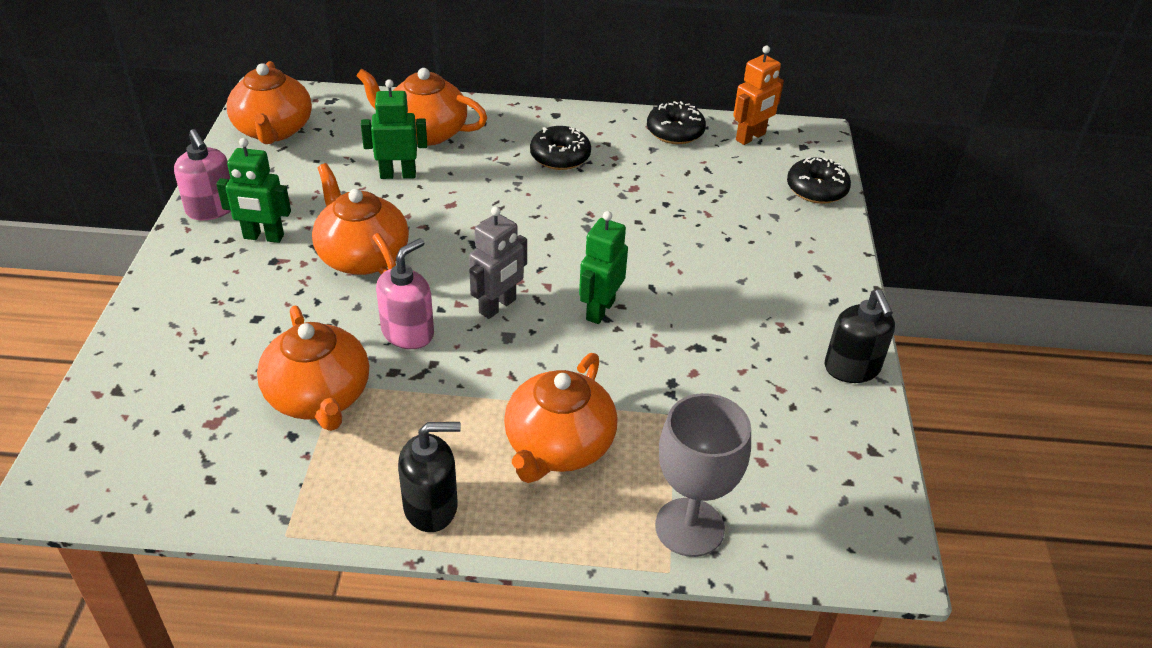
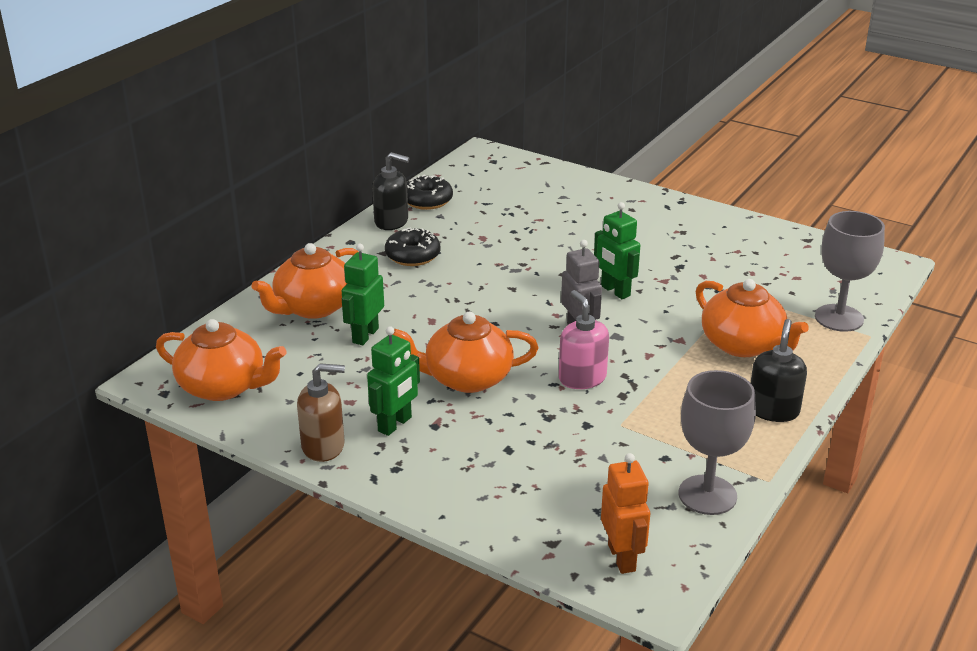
camera: 60 degrees left, 10 degrees down
(211, 209) = (323, 446): pink soap dispenser -> brown soap dispenser
(236, 487) = (707, 495): none -> grey goblet
(319, 397) = (630, 436): orange teapot -> none
(751, 137) = (463, 175): orange robot -> orange robot (622, 558)
(816, 189) = (547, 173): black donut -> none
(852, 368) = (734, 222): black soap dispenser -> black soap dispenser (391, 222)

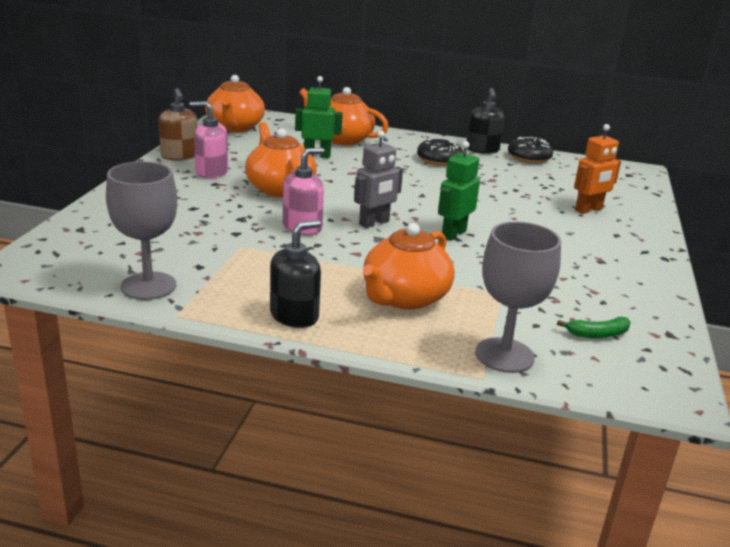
camera: 70 degrees right, 5 degrees down
(395, 424) = (211, 172): green robot -> pink soap dispenser
(622, 558) = (62, 254): orange robot -> orange robot (588, 210)
(773, 410) = (294, 316): black soap dispenser -> black soap dispenser turned 45 degrees counterclockwise
(807, 269) = (598, 334): none -> green banana

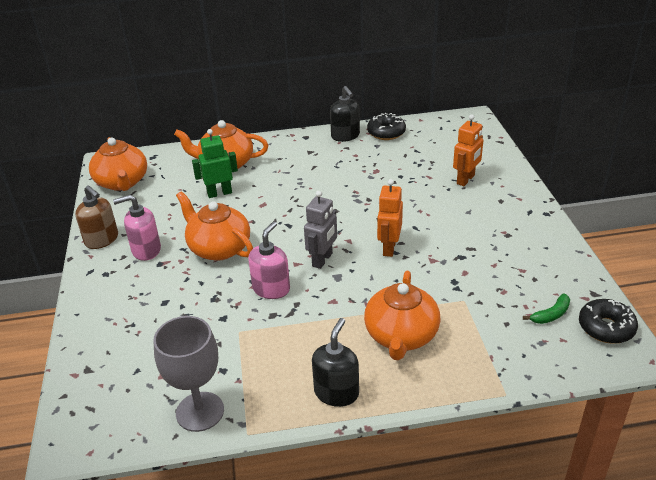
camera: 20 degrees left, 10 degrees up
(439, 160) = (320, 161): black donut -> black donut (606, 328)
(453, 234) = (389, 248): green robot -> orange robot
(504, 355) = (506, 365): grey goblet -> none

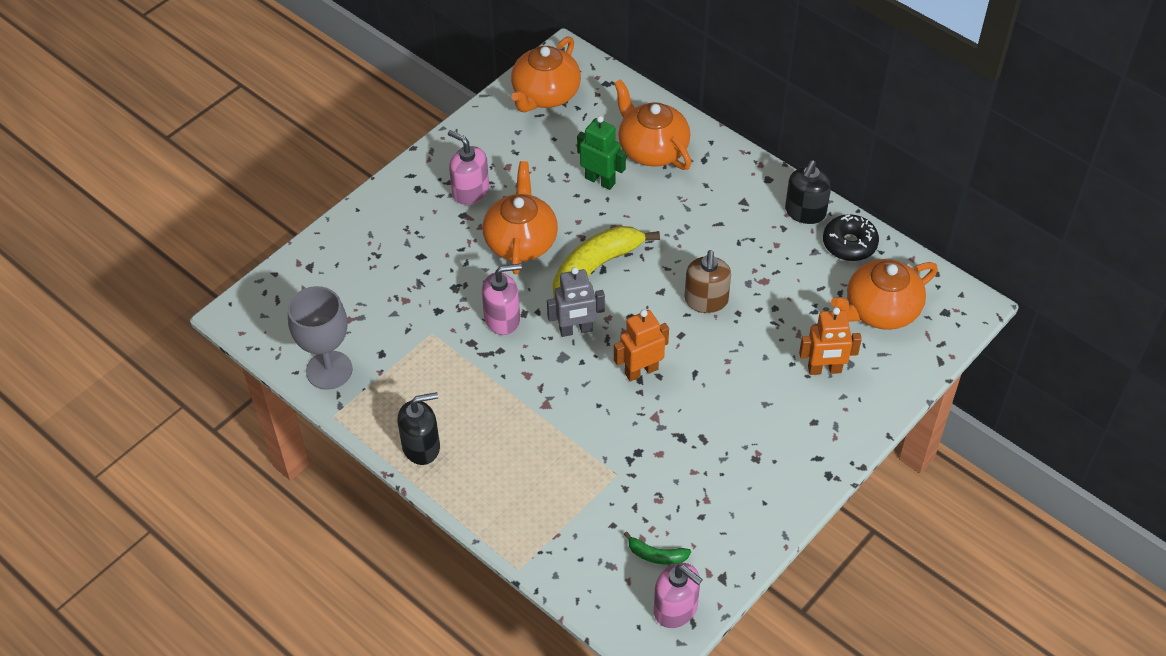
camera: 50 degrees right, 15 degrees up
(102, 240) = (455, 149): brown soap dispenser -> brown soap dispenser (706, 301)
(284, 228) = (594, 270): none -> yellow banana
(401, 336) = (525, 453): orange teapot -> orange teapot (880, 310)
(606, 328) = (676, 609): black donut -> pink soap dispenser

